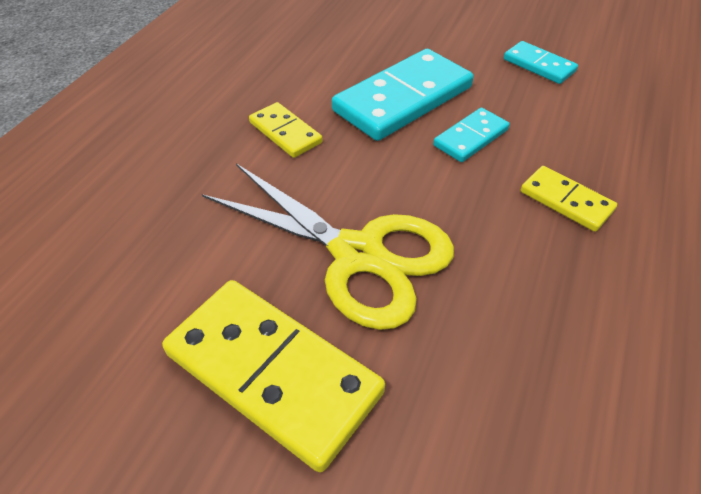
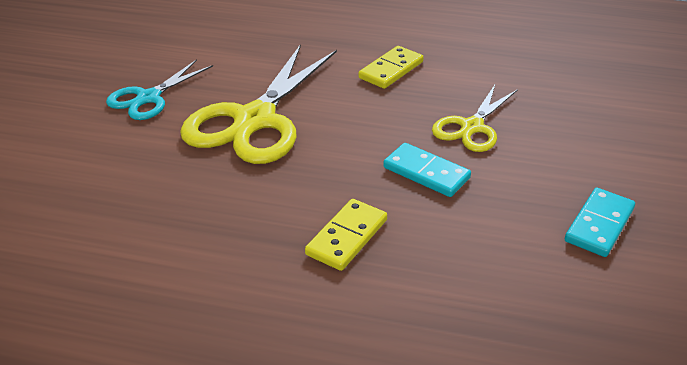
camera: 80 degrees right, 10 degrees down
(272, 373) = (148, 98): yellow domino -> turquoise scissors
(403, 99) = (472, 127): turquoise domino -> yellow scissors

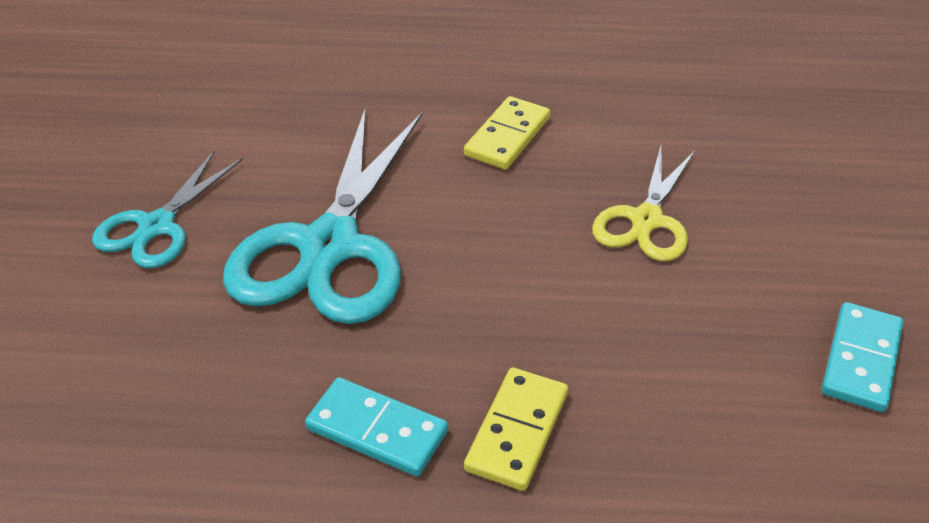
camera: 10 degrees left, 5 degrees up
(255, 120) = (329, 246): yellow scissors -> turquoise scissors
(426, 173) = (602, 305): turquoise domino -> turquoise domino (377, 430)

